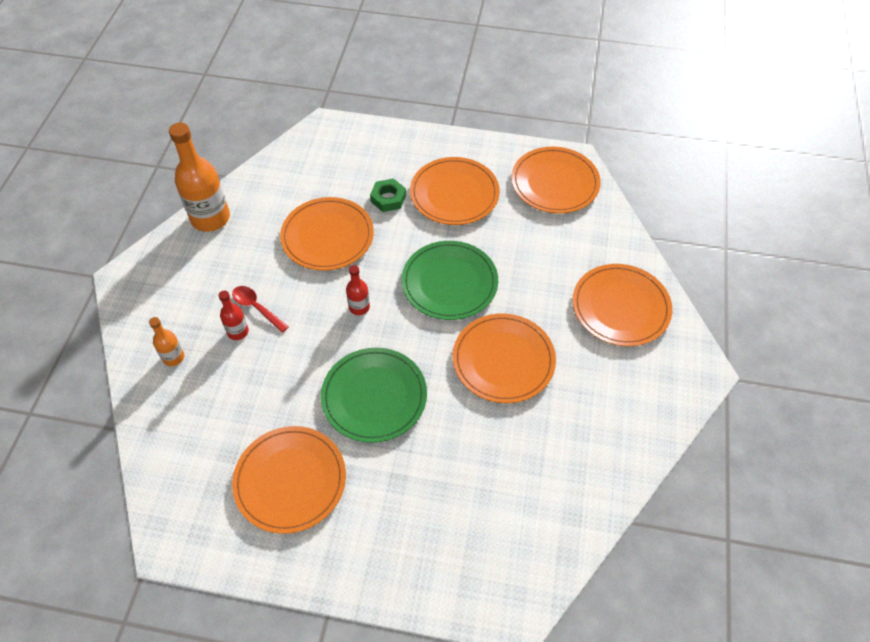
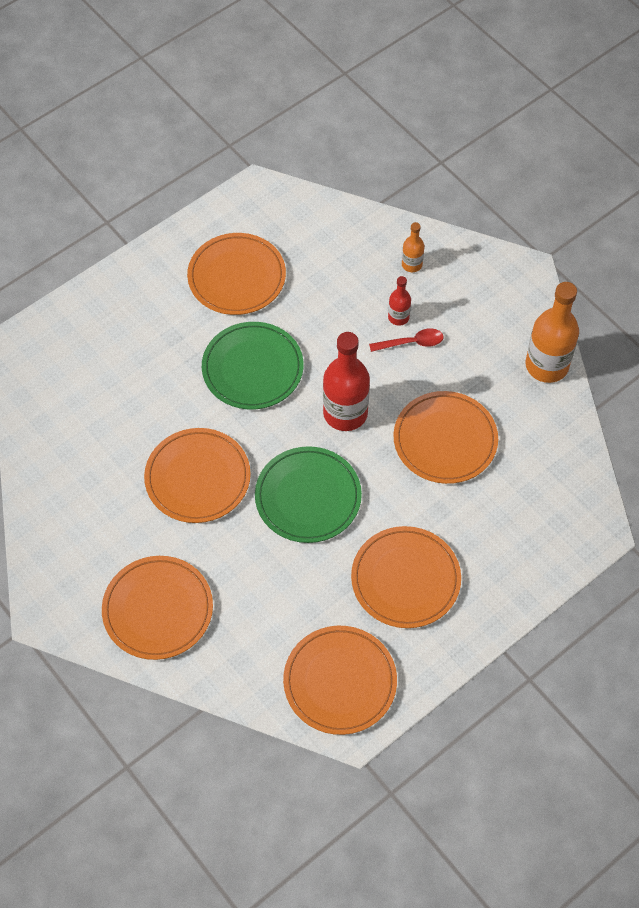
camera: 130 degrees right, 5 degrees up
(359, 307) = (345, 413): red bottle -> red bottle, size x2.01
(388, 198) = (449, 519): green nut -> none

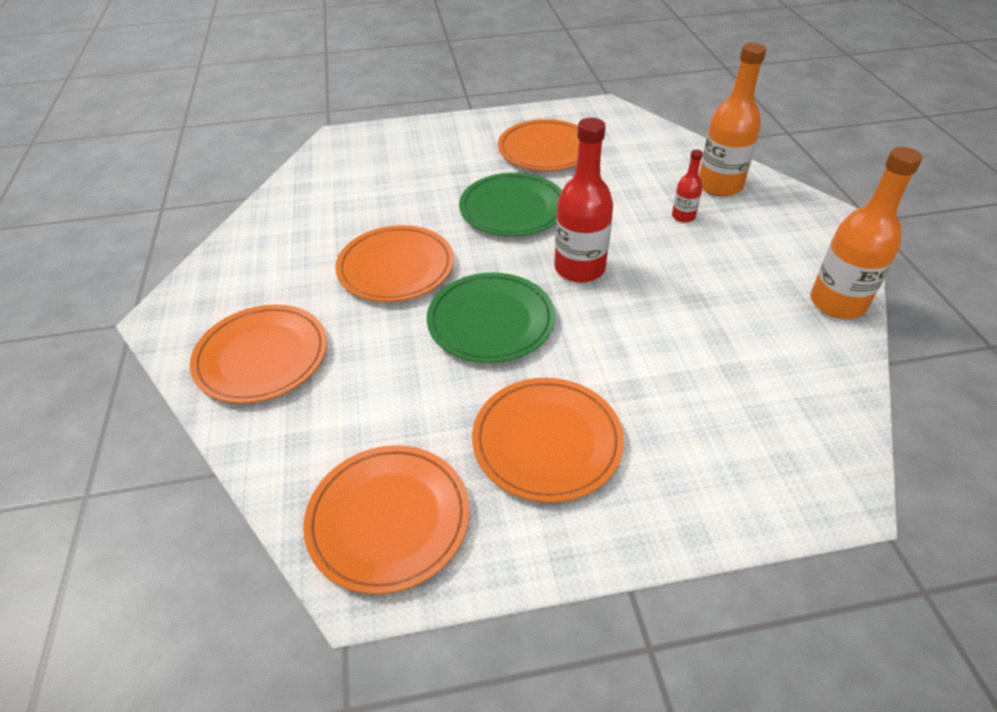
camera: 30 degrees right, 15 degrees down
(411, 343) = (685, 238): red spoon -> none
(412, 264) = (720, 185): orange bottle -> orange bottle, size x2.01
(445, 440) = (677, 326): orange plate -> none

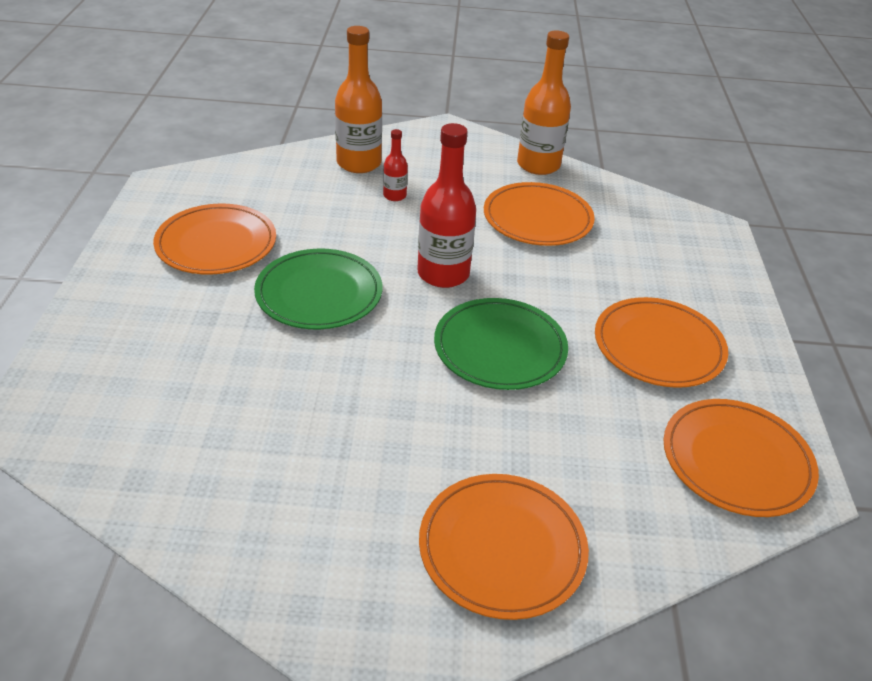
camera: 80 degrees left, 5 degrees down
(396, 267) = (381, 404): orange plate -> orange plate (537, 218)

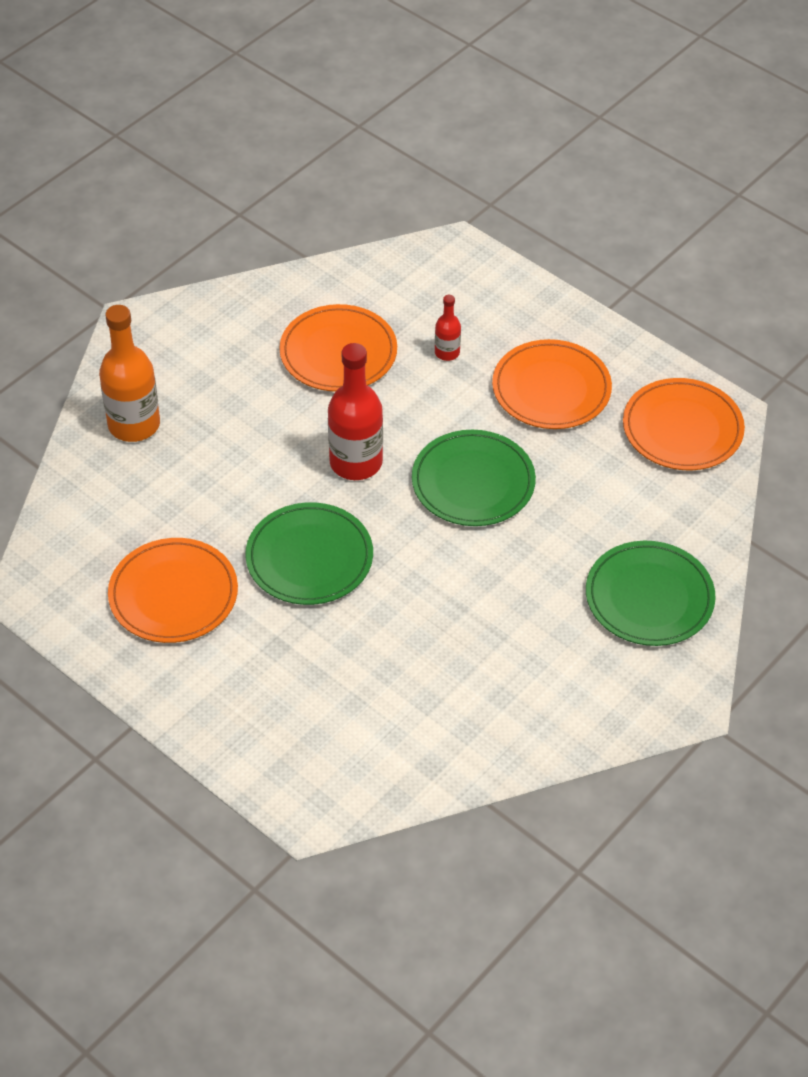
camera: 50 degrees left, 10 degrees up
(394, 196) = (213, 429): red bottle -> red bottle (447, 352)
(502, 548) = (649, 597): orange plate -> green plate
(538, 165) = (260, 297): orange bottle -> none

